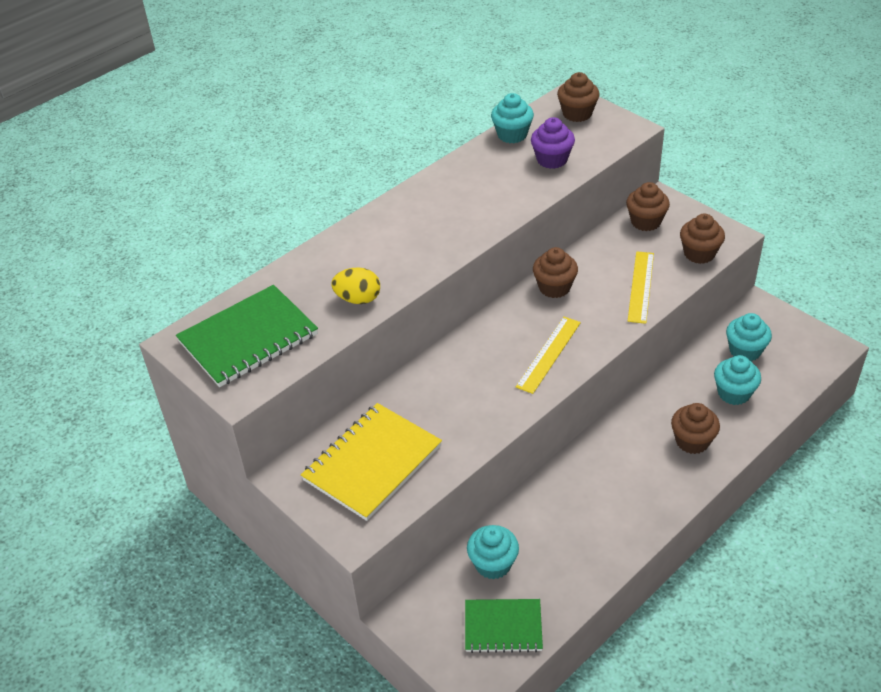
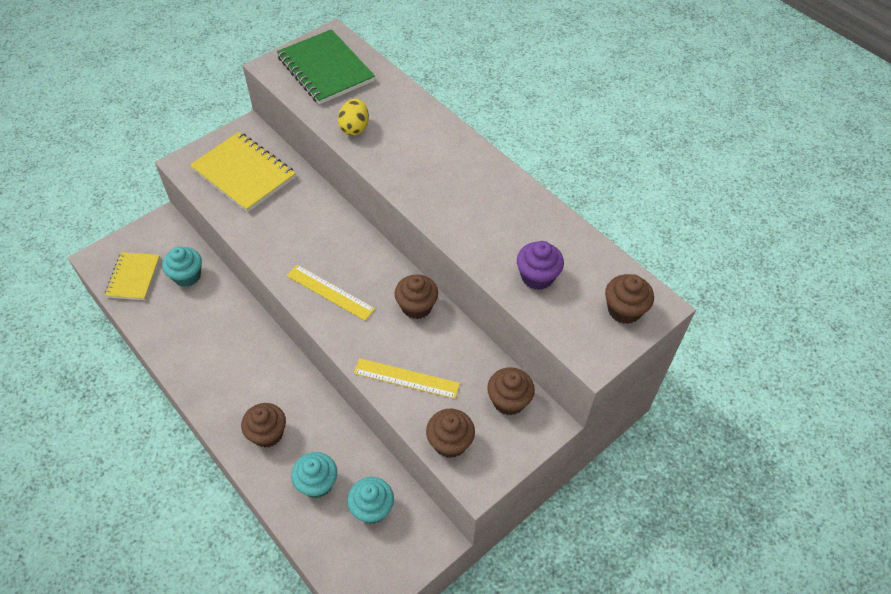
camera: 90 degrees right, 10 degrees up
(503, 627) = (133, 277): green notebook -> yellow notebook
(512, 135) = (584, 248): turquoise cupcake -> none

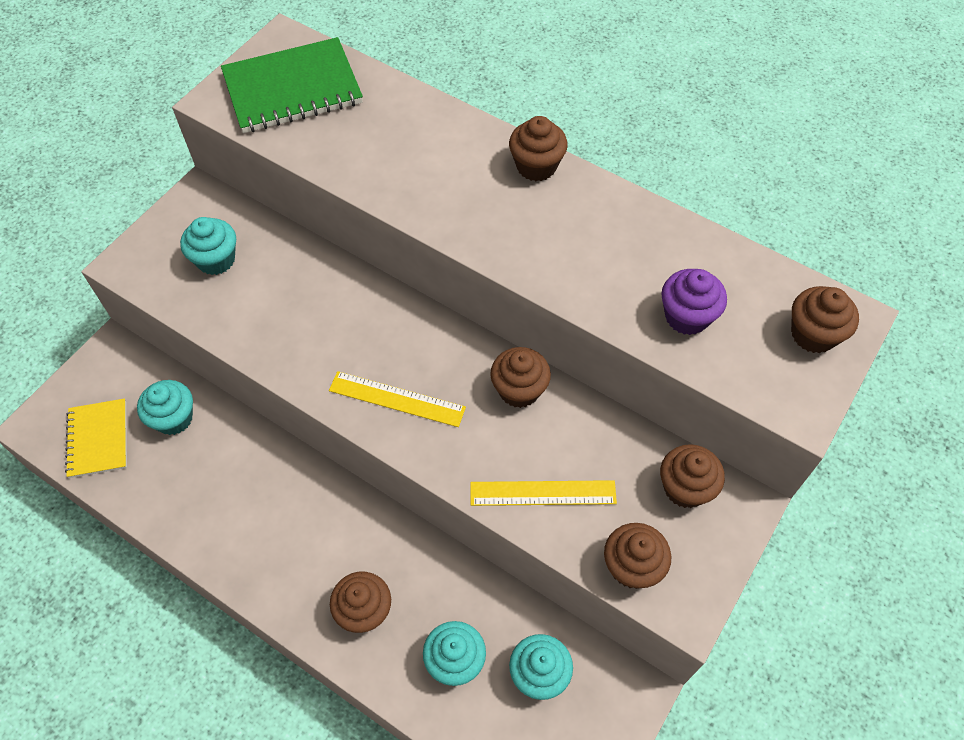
camera: 15 degrees left, 5 degrees up
(244, 174) = (216, 260): yellow notebook -> turquoise cupcake
(325, 69) = (292, 89): green notebook -> green notebook turned 60 degrees counterclockwise
(354, 128) = (365, 164): yellow egg -> none
(472, 154) = (536, 166): none -> brown cupcake

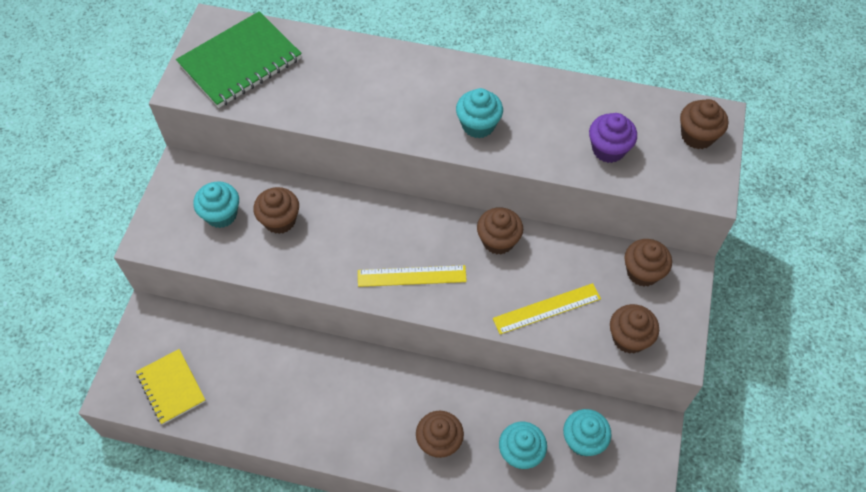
camera: 20 degrees left, 0 degrees up
(174, 418) = (225, 351): turquoise cupcake -> turquoise cupcake (478, 125)
(536, 166) = (455, 70): brown cupcake -> brown cupcake (280, 220)

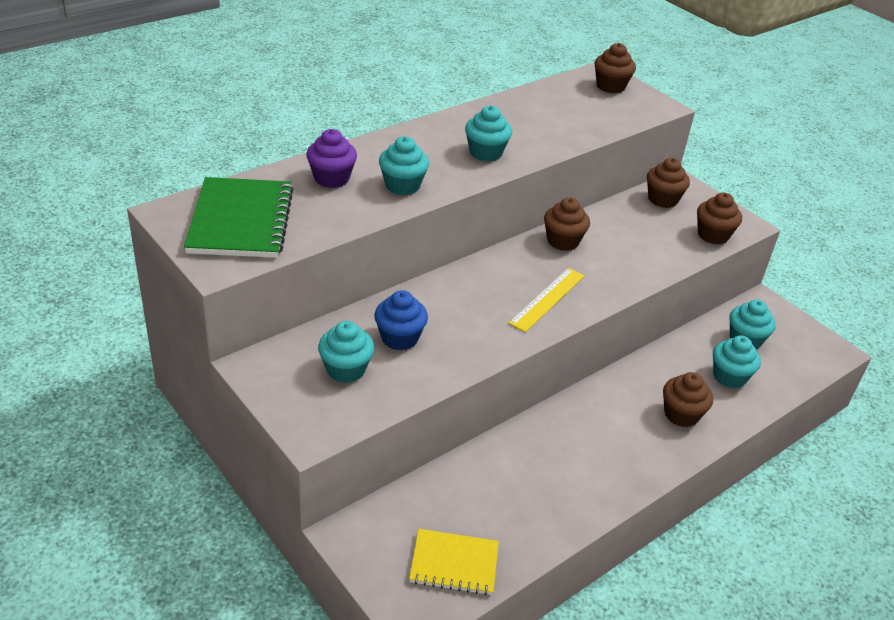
camera: 55 degrees left, 20 degrees down
(280, 220) = (399, 338): brown cupcake -> blue cupcake
(375, 109) = (402, 185): none -> turquoise cupcake
(546, 308) = (650, 254): yellow ruler -> none
(608, 149) = (580, 119): purple cupcake -> purple cupcake (331, 178)

